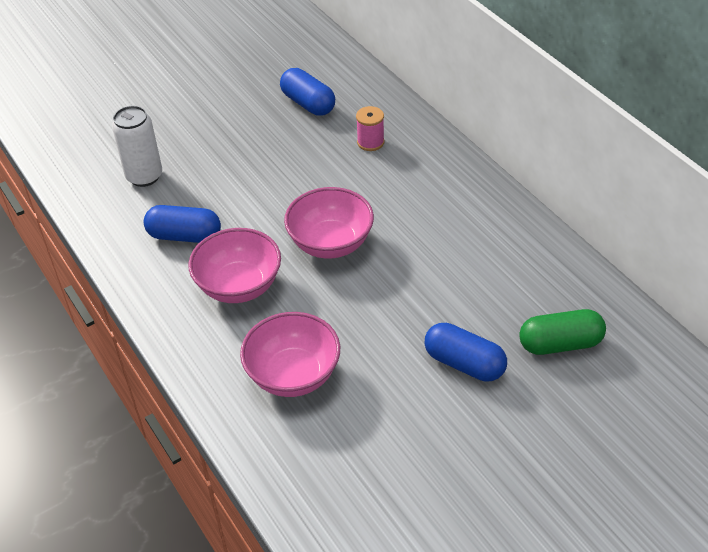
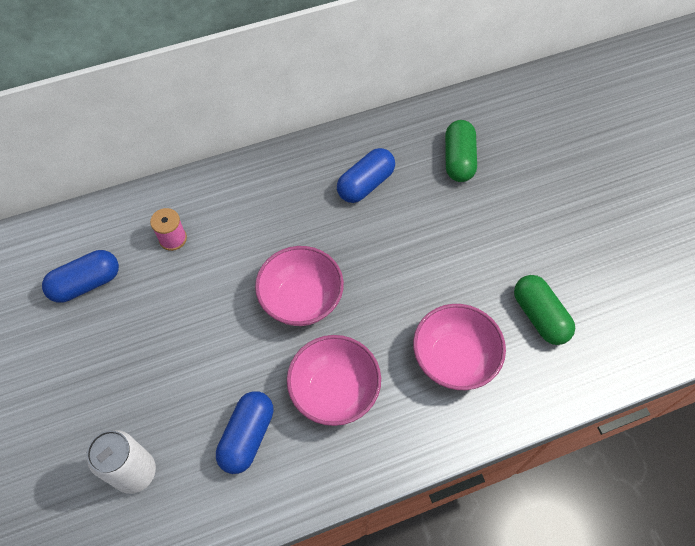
camera: 80 degrees left, 15 degrees up
(365, 448) = (539, 316): none -> green capsule
(464, 363) = (465, 227): blue capsule -> blue capsule (365, 184)

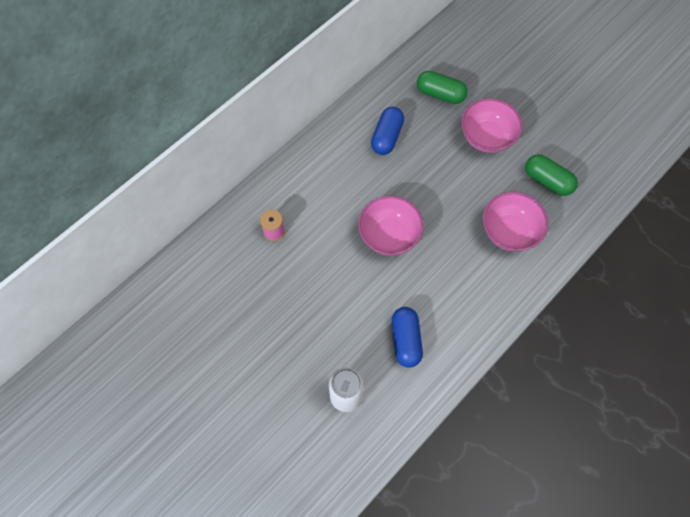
camera: 25 degrees left, 5 degrees up
(86, 283) = (231, 289): blue capsule -> none
(334, 391) = (445, 286): pink bowl -> pink bowl (486, 137)
(458, 160) = (440, 94): green capsule -> green capsule turned 45 degrees counterclockwise

